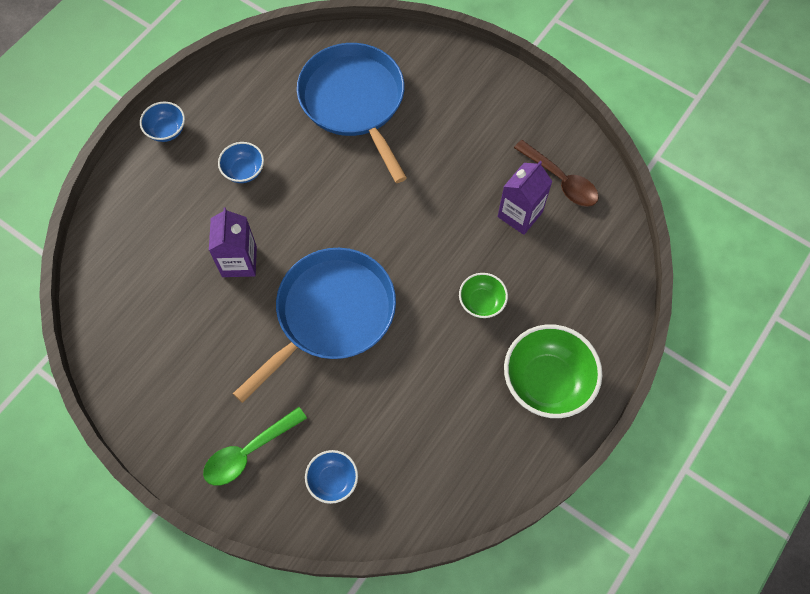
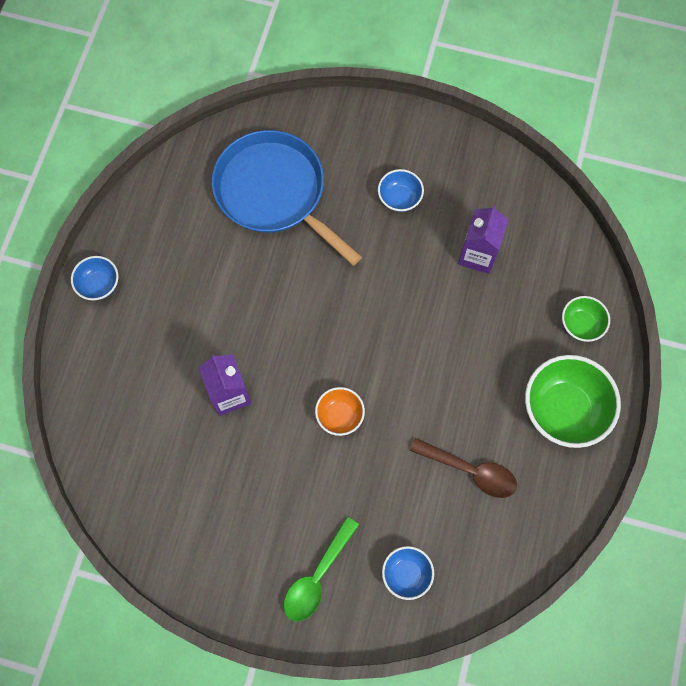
camera: 20 degrees left, 5 degrees up
(244, 171) = (195, 301): blue bowl -> blue bowl (399, 198)
(331, 314) = (339, 415): blue pan -> orange bowl
(481, 302) = (475, 354): green bowl -> green bowl (581, 324)
(561, 180) = (503, 207): brown spoon -> brown spoon (470, 471)

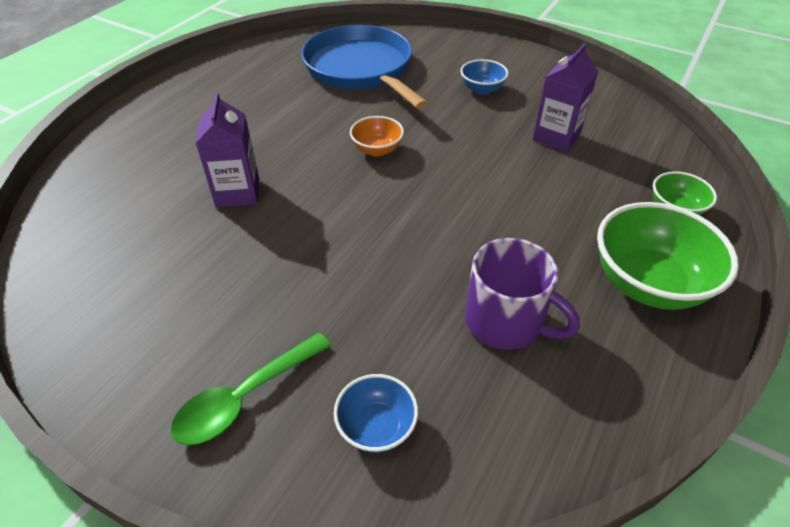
camera: 15 degrees right, 25 degrees down
(99, 285) = (162, 97): blue bowl -> none
(339, 415) = (354, 233): orange bowl -> orange bowl (377, 150)
(470, 471) = (506, 322): brown spoon -> purple mug

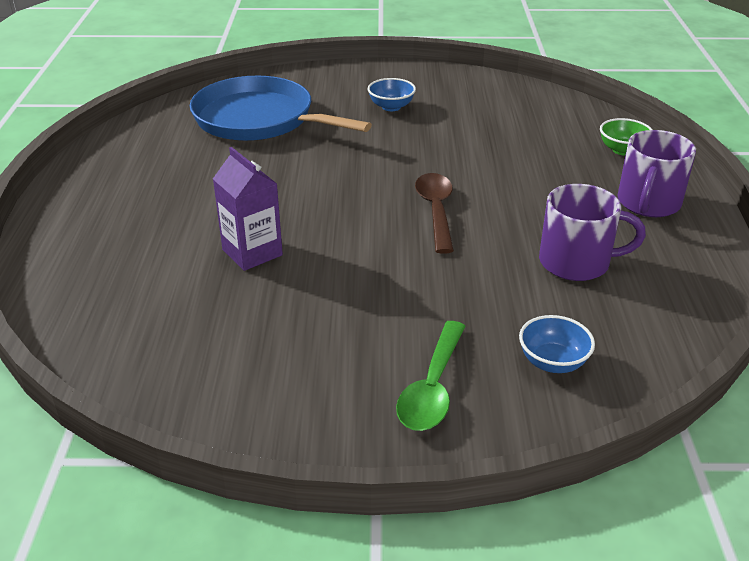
camera: 30 degrees left, 10 degrees down
(377, 150) = (348, 179): orange bowl -> none
(423, 209) = (436, 210): none -> brown spoon
(556, 137) = (489, 126): purple carton -> none
(648, 283) = (648, 203): green bowl -> purple mug

